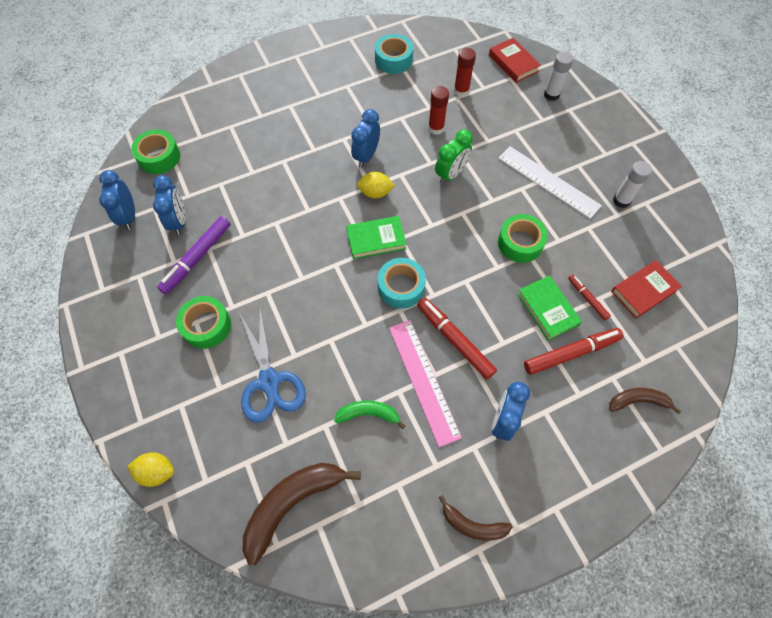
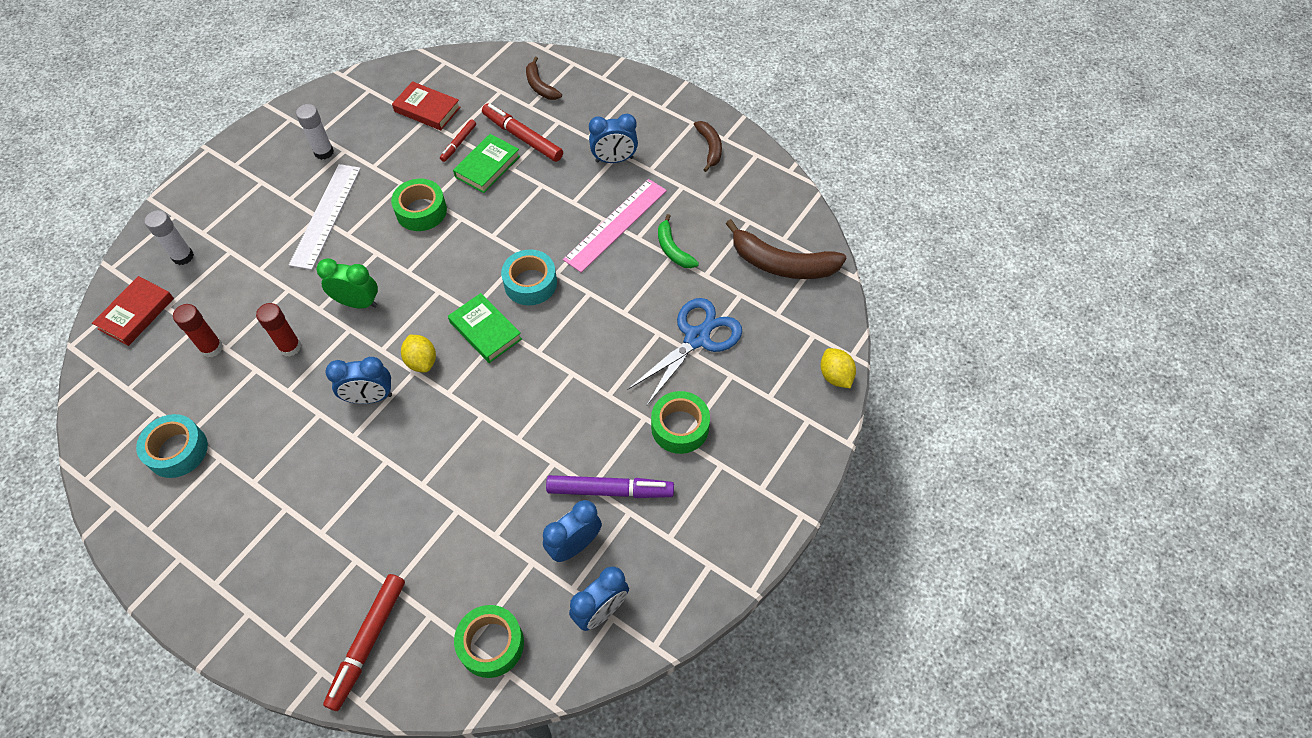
camera: 120 degrees left, 5 degrees down
(454, 340) = (561, 219): red marker -> red marker (367, 643)

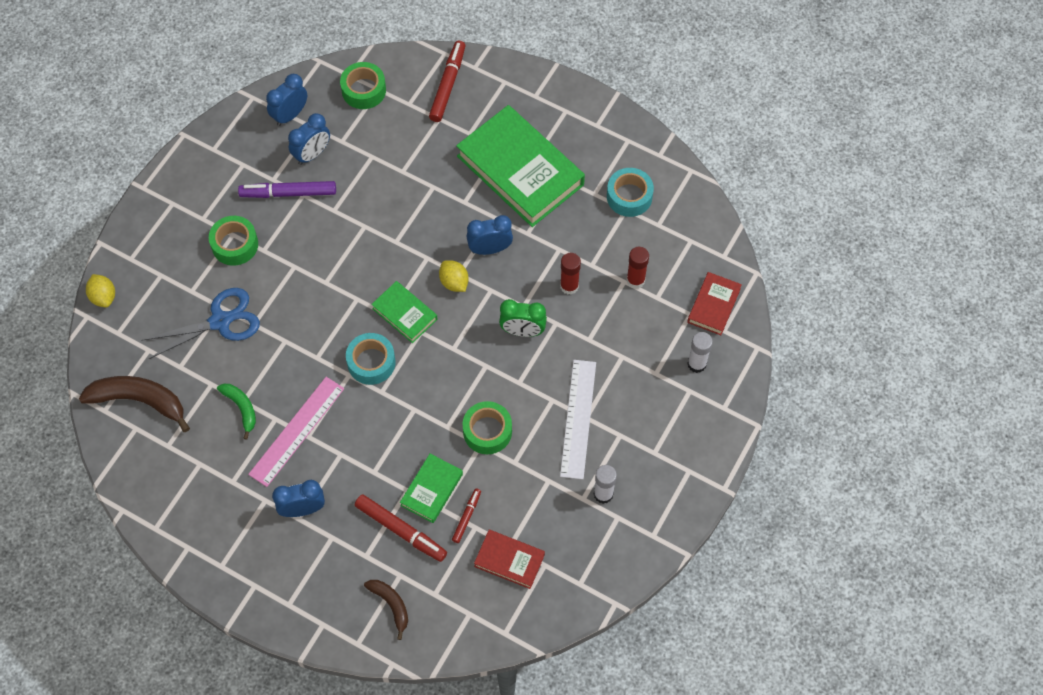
camera: 175 degrees right, 5 degrees up
(303, 498) = (520, 170): none -> green book
(696, 338) = (220, 321): blue scissors -> blue scissors turned 150 degrees counterclockwise
(710, 148) = (203, 533): brown banana -> none

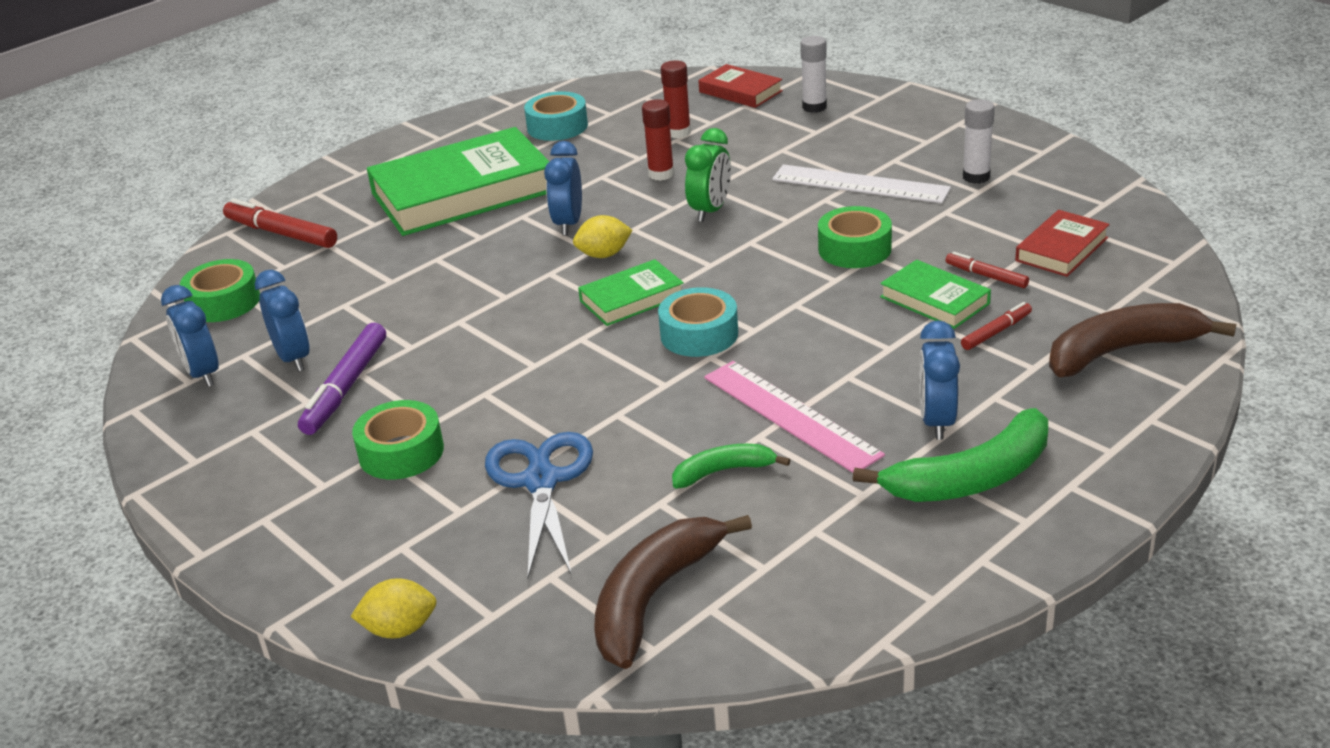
camera: 70 degrees left, 30 degrees down
(254, 534) = (972, 478): none -> green banana
(391, 605) = (1121, 351): brown banana -> brown banana, size x1.77
(401, 530) = (996, 332): red marker -> red marker, size x0.56

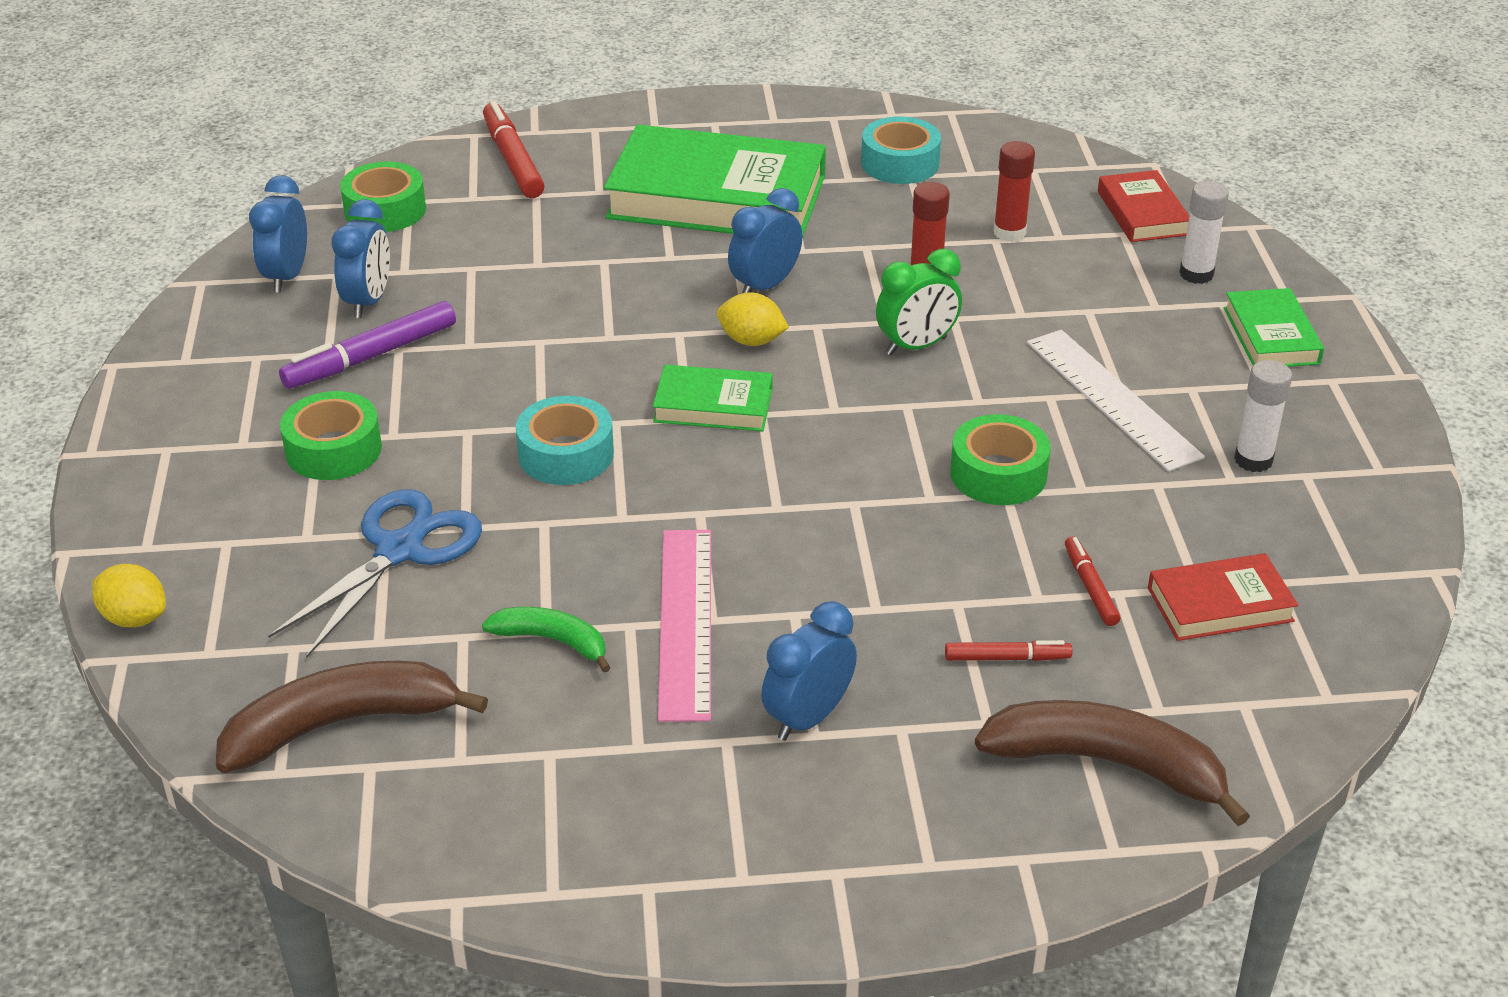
camera: 35 degrees right, 5 degrees up
(699, 334) = (721, 482): turquoise tape -> turquoise tape (566, 454)
(934, 300) = (996, 583): green book -> green book (1271, 335)
(972, 478) = (756, 799): green banana -> none

